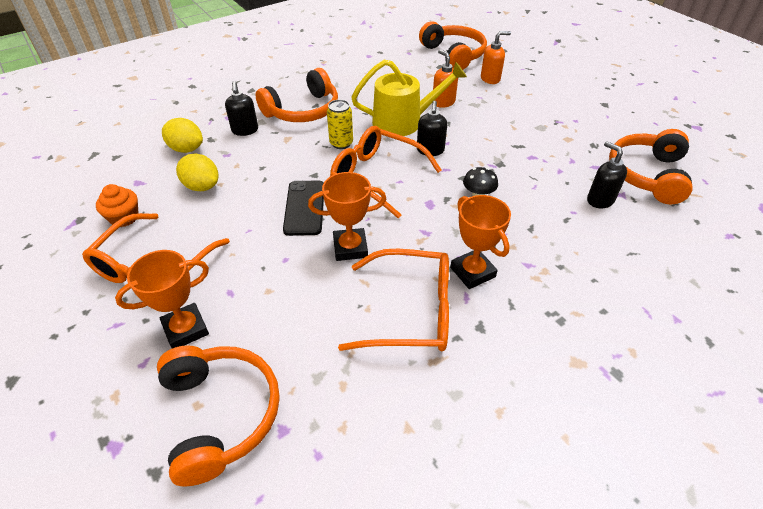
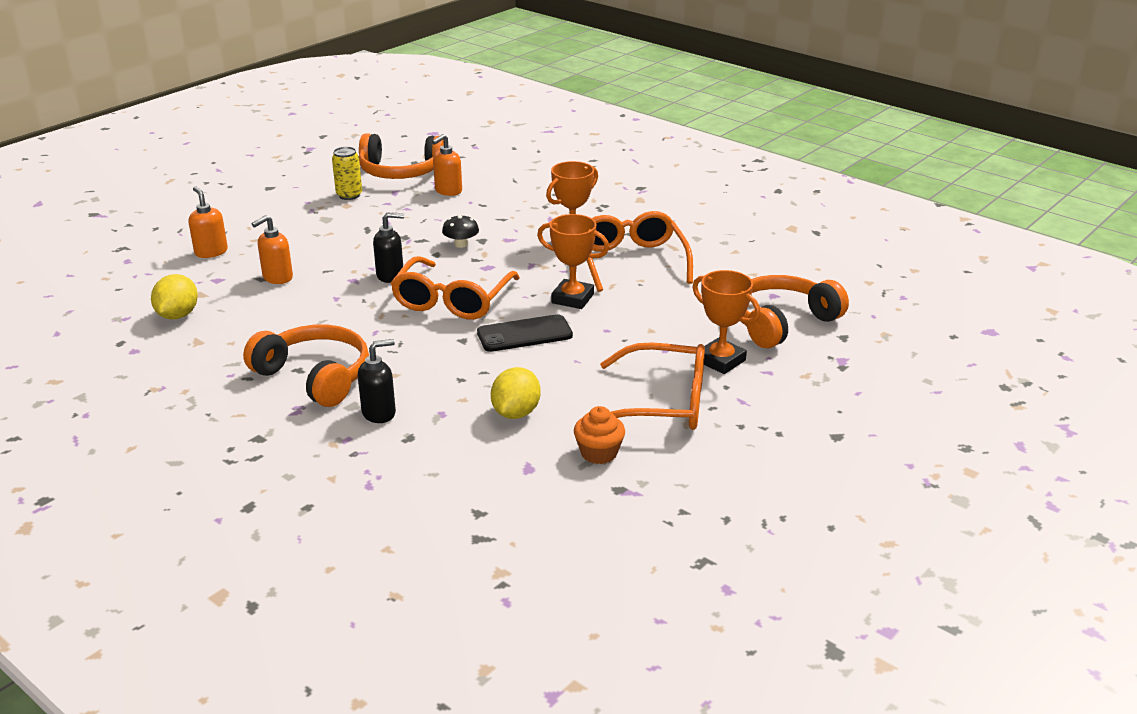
camera: 105 degrees left, 15 degrees down
(186, 149) = (439, 451): yellow lemon -> yellow lemon (178, 315)
(341, 143) = (391, 333): yellow can -> yellow can (349, 195)
(350, 248) = (572, 298): orange trophy -> orange trophy turned 45 degrees counterclockwise
(403, 122) = (331, 299): yellow watering can -> none
(453, 55) = (135, 282): orange headphones -> none
(600, 200) = (448, 191): black soap dispenser -> orange soap dispenser

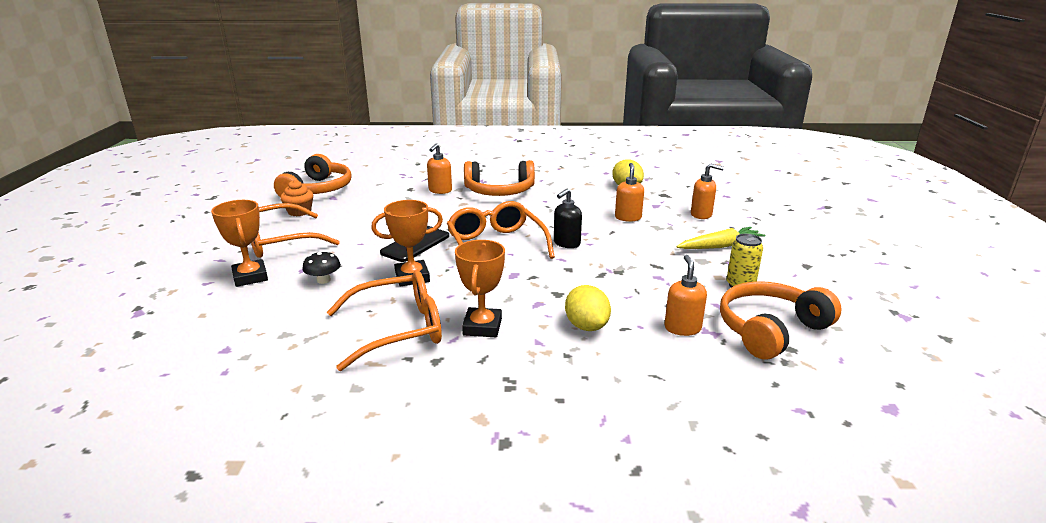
camera: 140 degrees right, 5 degrees down
(282, 222) = (720, 246): none -> yellow carrot
(379, 413) = (440, 191): black soap dispenser -> orange soap dispenser
(461, 244) = (565, 283): black mushroom -> black mushroom (323, 280)
(516, 413) = (367, 211): yellow lemon -> yellow lemon (586, 326)
(632, 260) = (400, 329): orange glasses -> orange glasses turned 60 degrees counterclockwise
(720, 361) = (250, 277): orange trophy -> orange trophy turned 60 degrees clockwise
(782, 322) = (206, 325): orange headphones -> orange headphones (318, 190)

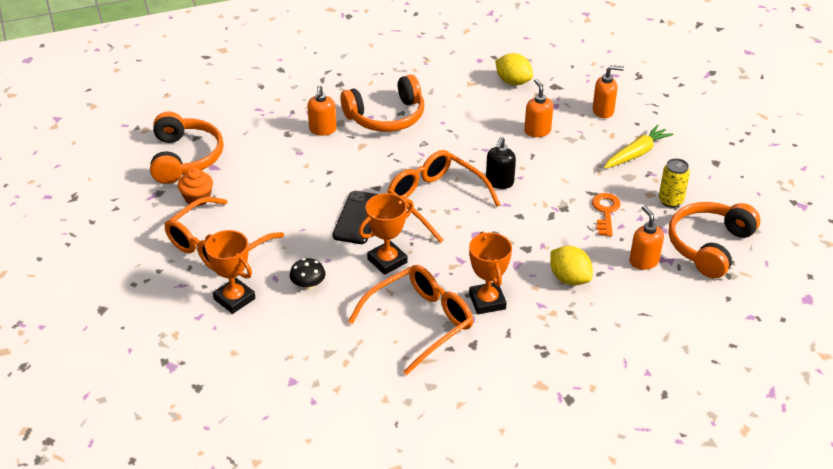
camera: 20 degrees left, 15 degrees up
(661, 281) = (605, 212): none -> orange key

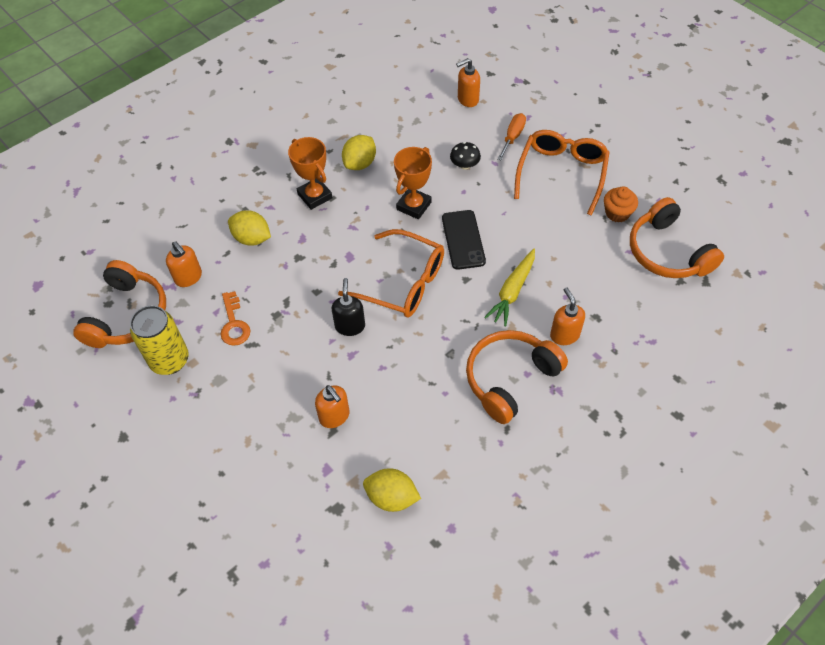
camera: 160 degrees right, 15 degrees up
(234, 299) = (513, 137): orange trophy -> orange screwdriver
(421, 321) = (360, 163): orange glasses -> yellow lemon
(603, 111) = (265, 481): orange soap dispenser -> orange soap dispenser (467, 99)
(636, 153) = (214, 419): yellow carrot -> yellow carrot (512, 291)
(670, 201) = (169, 360): yellow can -> yellow can, size x1.51

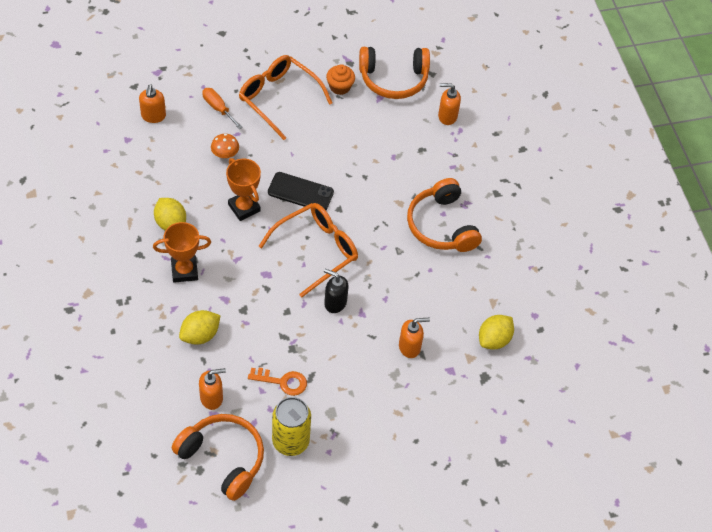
camera: 70 degrees left, 0 degrees up
(464, 165) = (225, 154): black mushroom -> orange mushroom
(512, 291) = (368, 186): yellow carrot -> none
(564, 335) = (425, 175): orange soap dispenser -> orange soap dispenser (447, 116)

